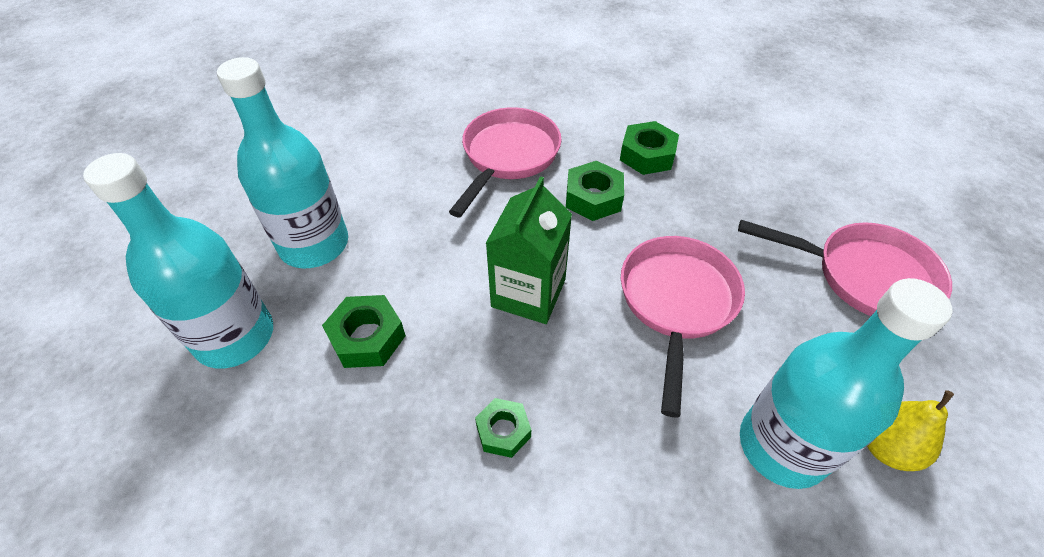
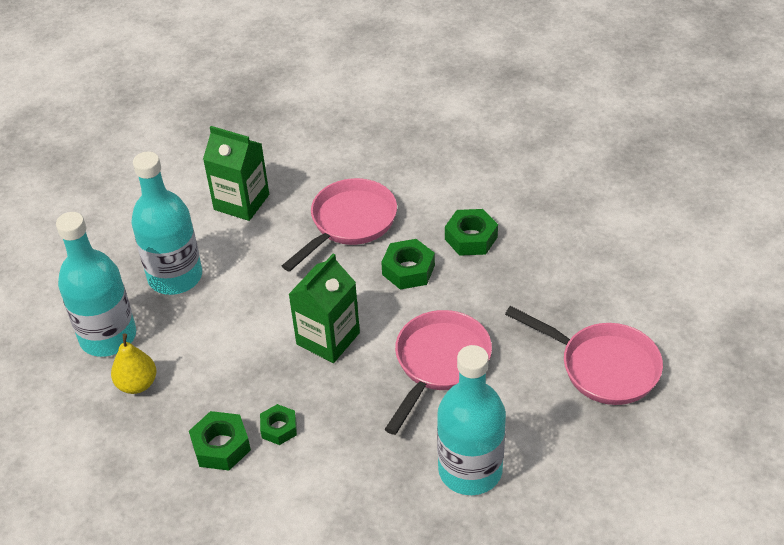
camera: 15 degrees right, 5 degrees down
(367, 337) = (200, 352): green nut -> green nut (221, 446)
(377, 150) = (241, 202): none -> green carton
(886, 447) = (544, 483): yellow pear -> yellow pear (137, 384)

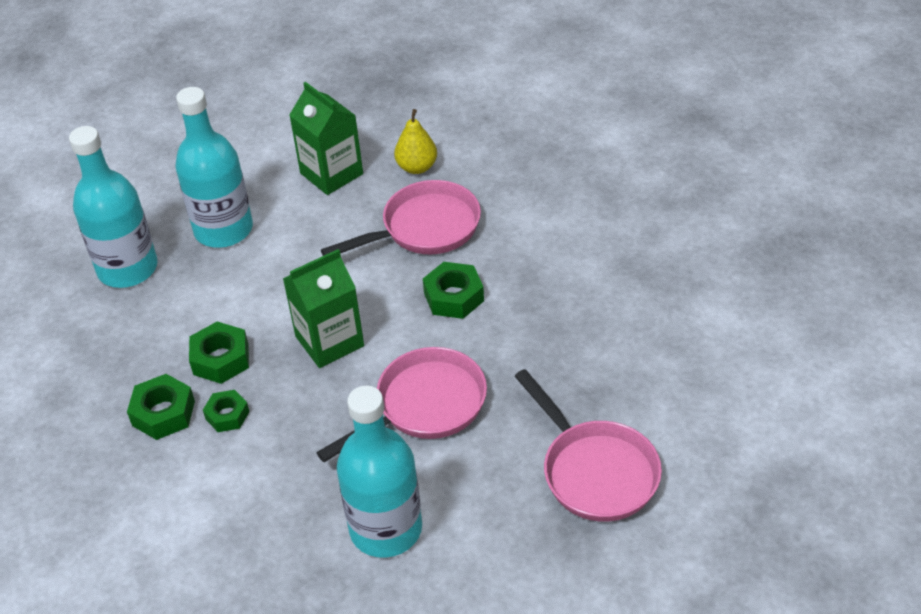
camera: 25 degrees right, 0 degrees up
(137, 384) = (125, 324): yellow pear -> yellow pear (417, 167)
(471, 238) = (540, 284): green nut -> green nut (221, 359)

